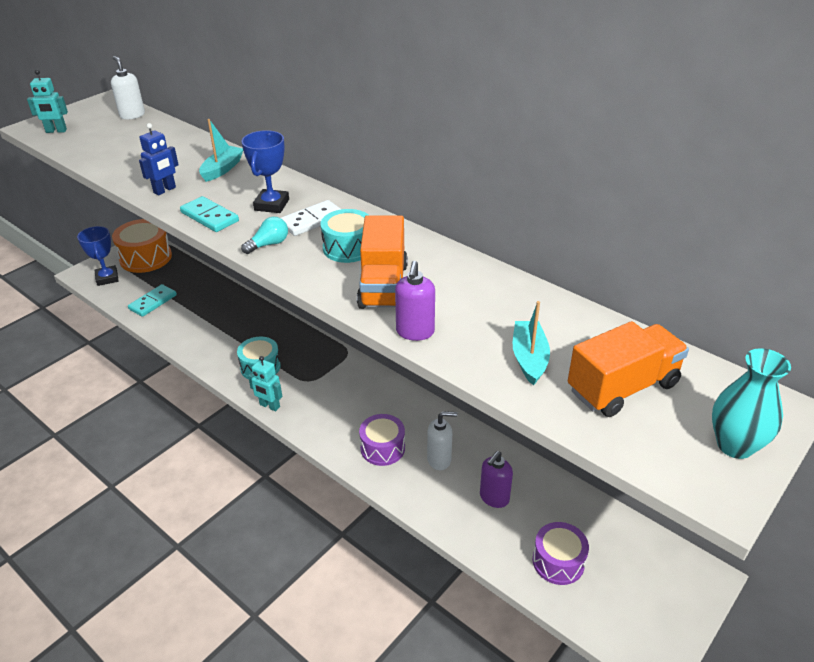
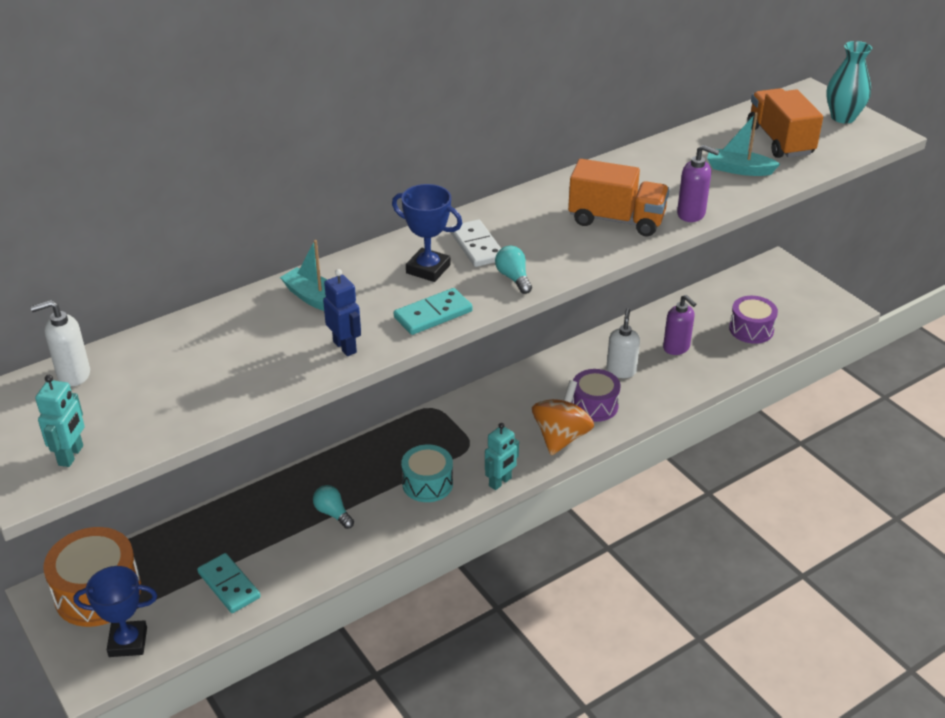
camera: 75 degrees left, 0 degrees up
(222, 329) = (333, 513): none -> turquoise light bulb
(333, 433) = (561, 437): none -> orange spinning top
(348, 248) = (542, 230): turquoise drum -> none

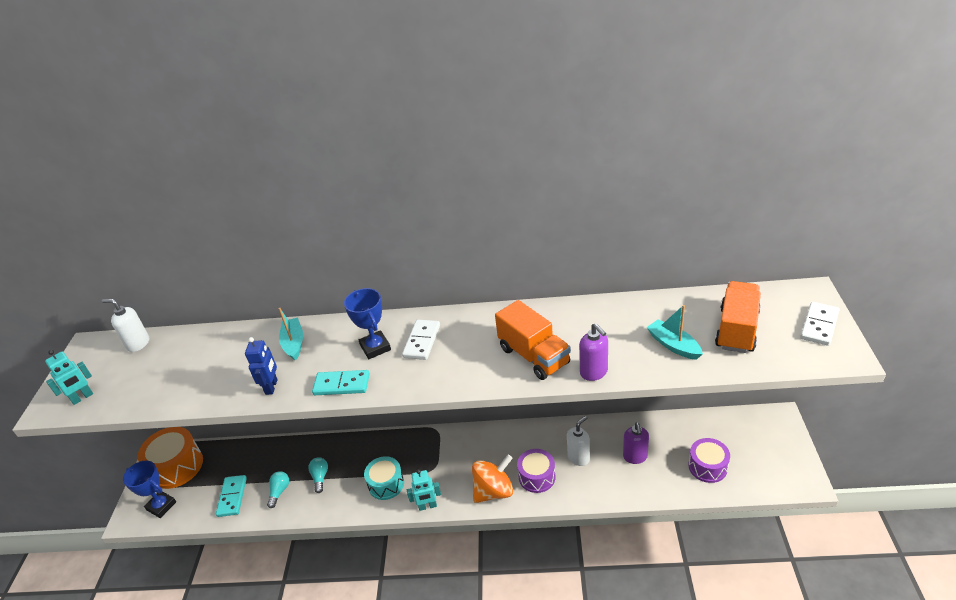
camera: 40 degrees right, 0 degrees up
(513, 278) = (417, 377): turquoise light bulb -> turquoise light bulb (279, 491)
(843, 117) = (819, 325): turquoise vase -> white domino

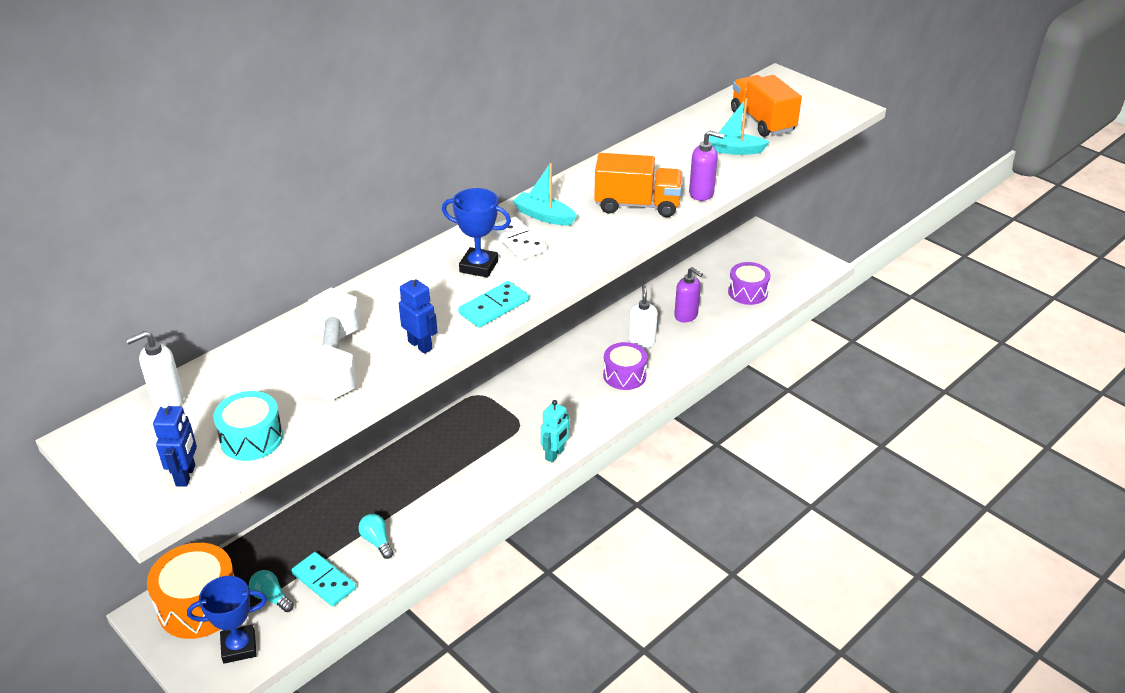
camera: 50 degrees left, 0 degrees up
(82, 397) = (186, 475): turquoise robot -> blue robot
(221, 371) = (334, 364): none -> white dumbbell
(294, 343) = (381, 304): turquoise boat -> turquoise boat (544, 216)
(320, 477) = (407, 502): turquoise light bulb -> turquoise light bulb (271, 597)
(386, 484) = (489, 464): turquoise drum -> turquoise drum (251, 438)
(494, 491) = (601, 407): orange spinning top -> none
(819, 325) = (811, 96): white domino -> none

